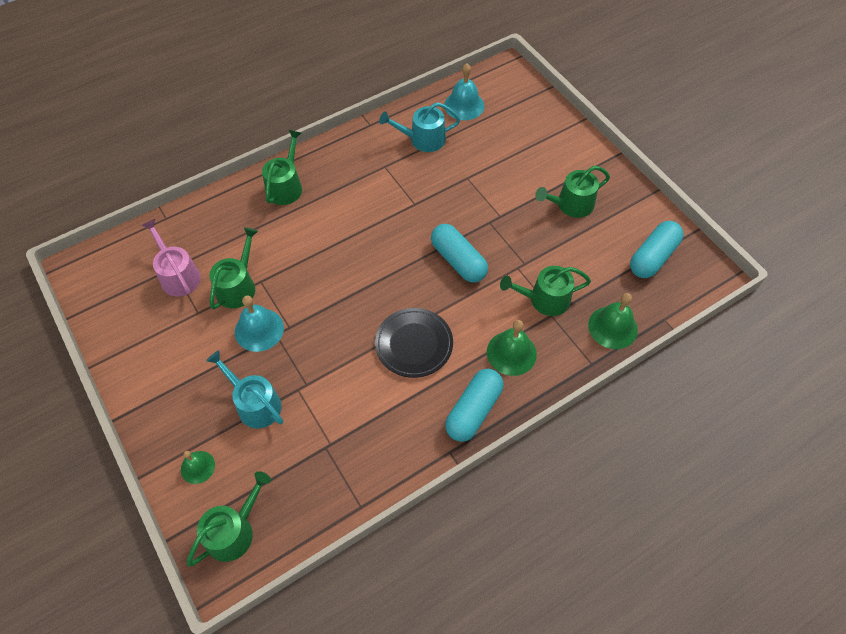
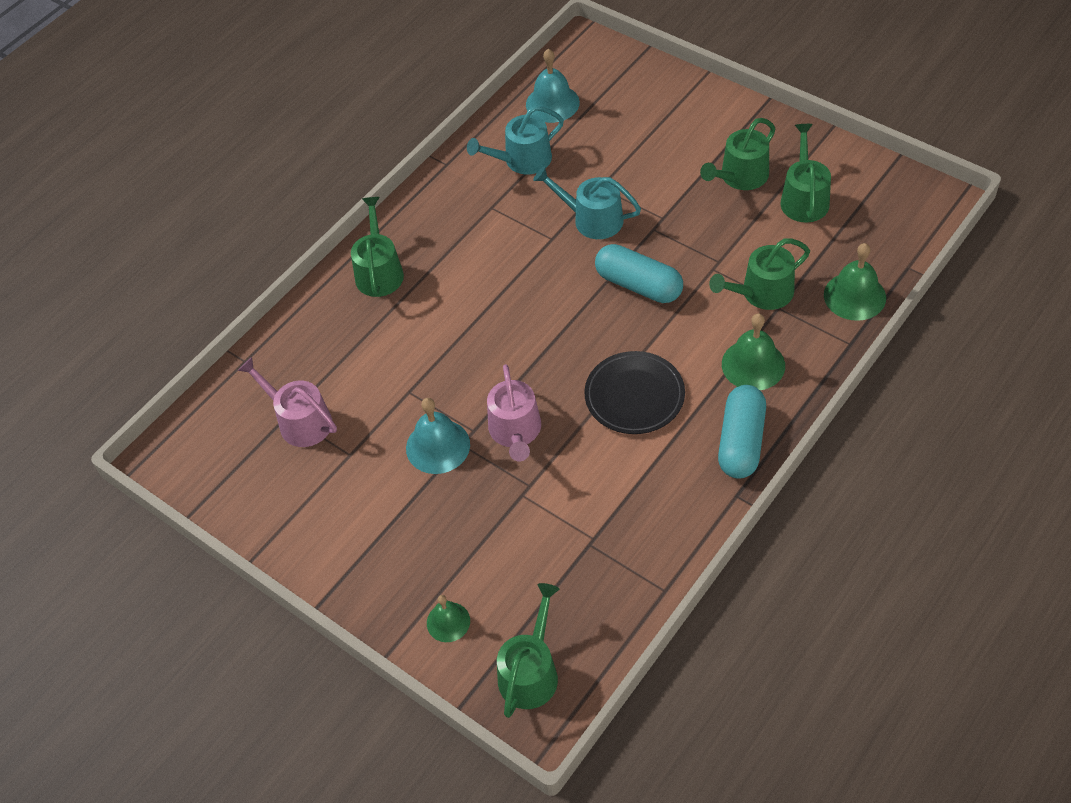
camera: 15 degrees left, 5 degrees down
(238, 286) = (384, 407): green watering can -> green watering can (804, 198)
(255, 404) = (479, 529): turquoise watering can -> turquoise watering can (592, 219)
(317, 339) = (515, 431): none -> pink watering can
(652, 257) = (863, 203): turquoise capsule -> none

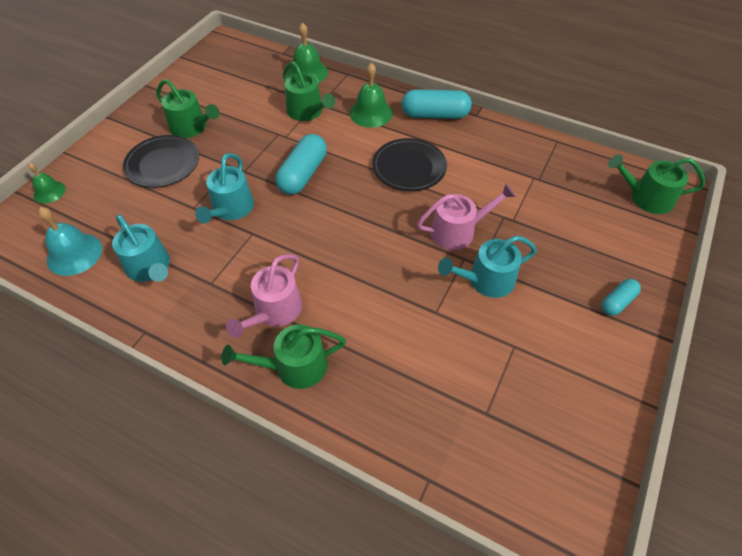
camera: 105 degrees left, 0 degrees up
(300, 421) = (490, 399): pink watering can -> pink watering can (275, 311)
(376, 572) = (617, 302): none -> turquoise capsule
(438, 446) = (486, 280): turquoise bell -> turquoise watering can
(448, 622) = (634, 248): green bell -> green bell (49, 192)
(676, 156) = (163, 164): none -> black plate
(804, 198) = (218, 96): green watering can -> none

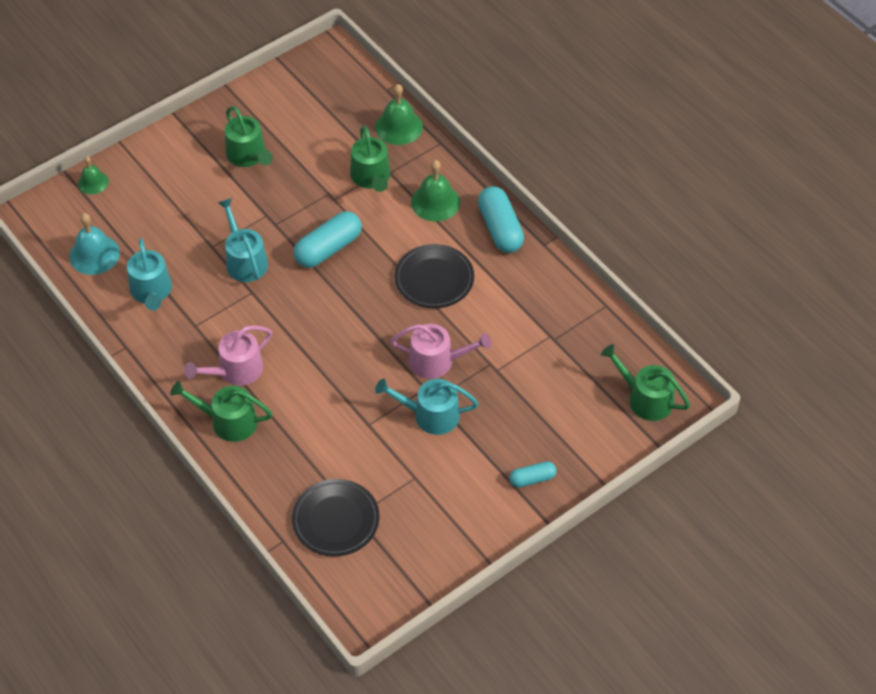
camera: 25 degrees right, 0 degrees up
(163, 164) = (204, 189): black plate -> black plate (335, 520)
(231, 209) = (244, 260): turquoise watering can -> turquoise watering can turned 120 degrees clockwise
(435, 115) = (500, 228): turquoise capsule -> turquoise capsule turned 45 degrees clockwise

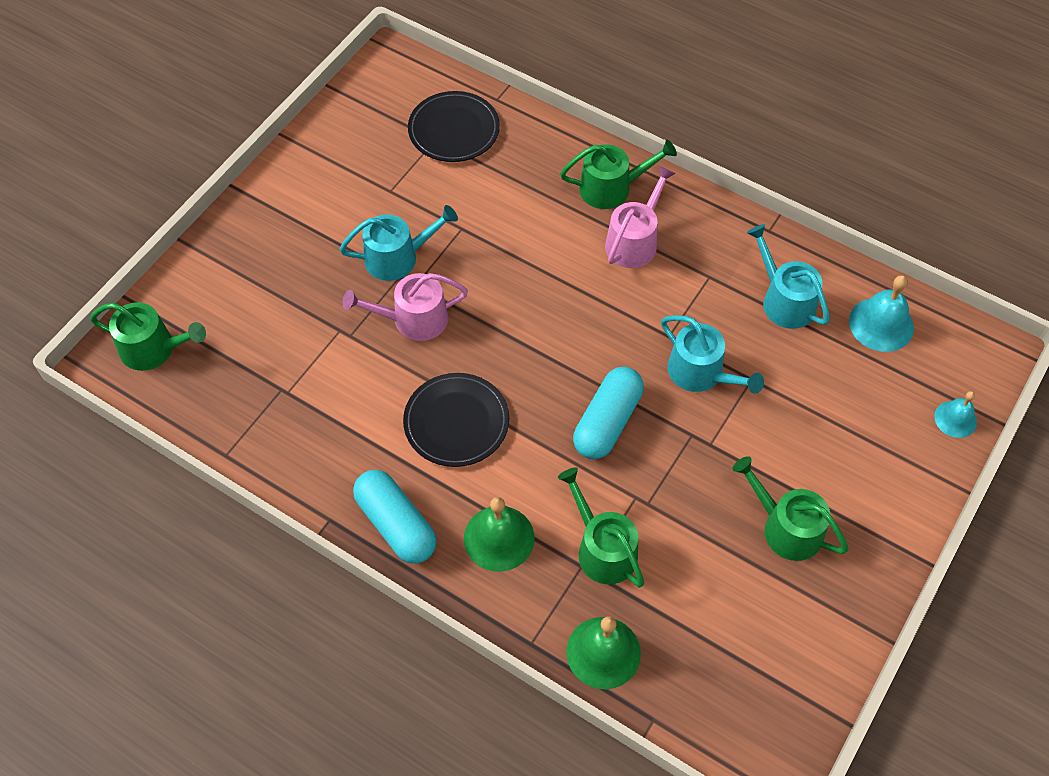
camera: 160 degrees right, 5 degrees up
(93, 182) = (955, 419): green bell -> turquoise bell
(532, 479) = (264, 224): turquoise capsule -> none

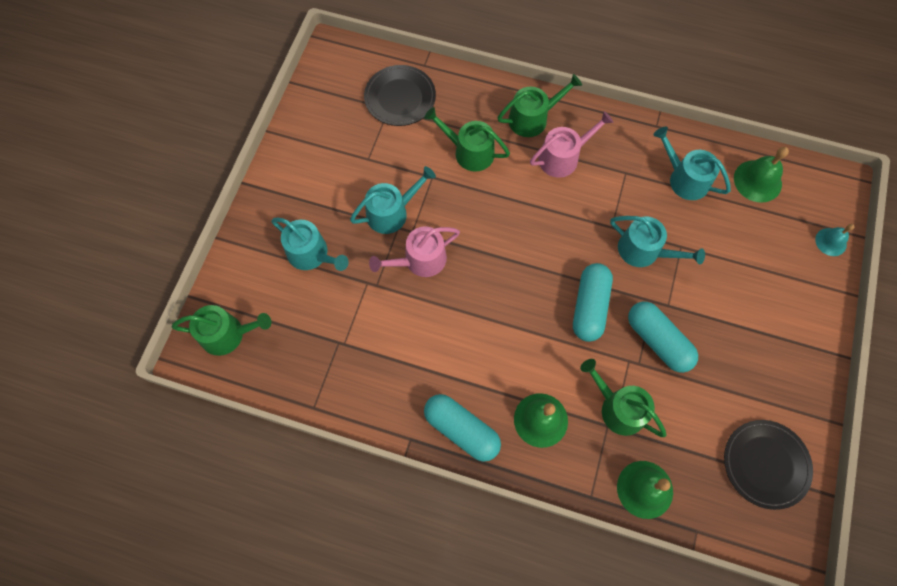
camera: 15 degrees left, 10 degrees up
(284, 282) = (311, 254): none -> turquoise watering can
(456, 422) = (479, 335): black plate -> black plate (765, 464)
(634, 241) = (563, 157): pink watering can -> pink watering can turned 45 degrees clockwise
(681, 482) = (657, 341): none -> turquoise capsule
(786, 528) = (742, 356): green watering can -> green watering can (469, 152)
(881, 324) = (757, 181): turquoise bell -> green bell

